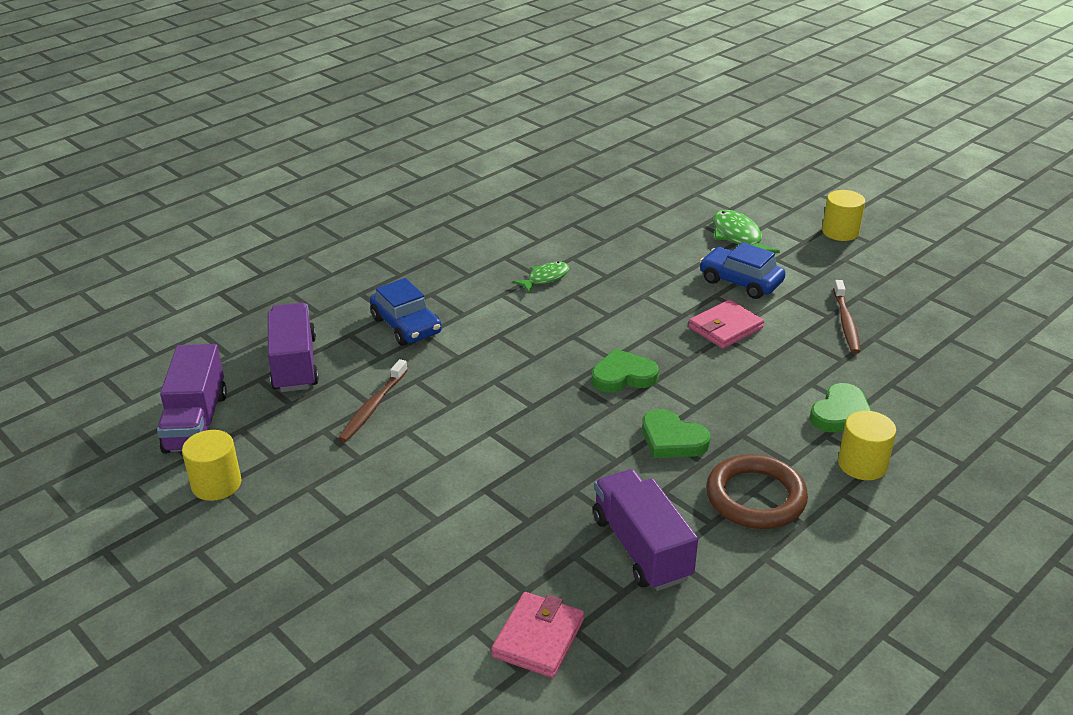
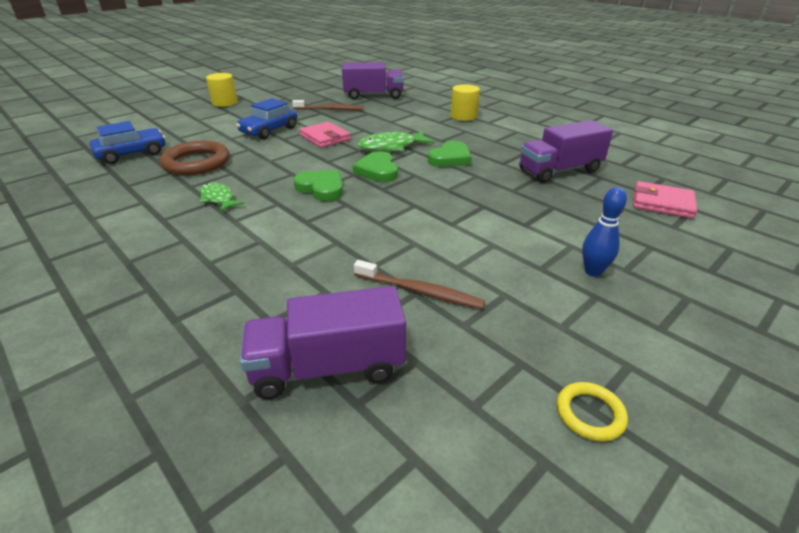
camera: 90 degrees left, 0 degrees up
(196, 422) = (465, 468): purple truck -> purple truck (373, 95)
(216, 484) = (590, 414): yellow cylinder -> yellow ring
(385, 525) = (593, 271): none -> blue bowling pin
(406, 325) = (268, 277): blue car -> blue car (132, 154)
(738, 237) = (207, 128): green fish -> green fish (391, 147)
(755, 497) = (499, 140): brown ring -> brown ring (196, 163)
(841, 413) = (420, 117): green heart -> green heart (321, 188)

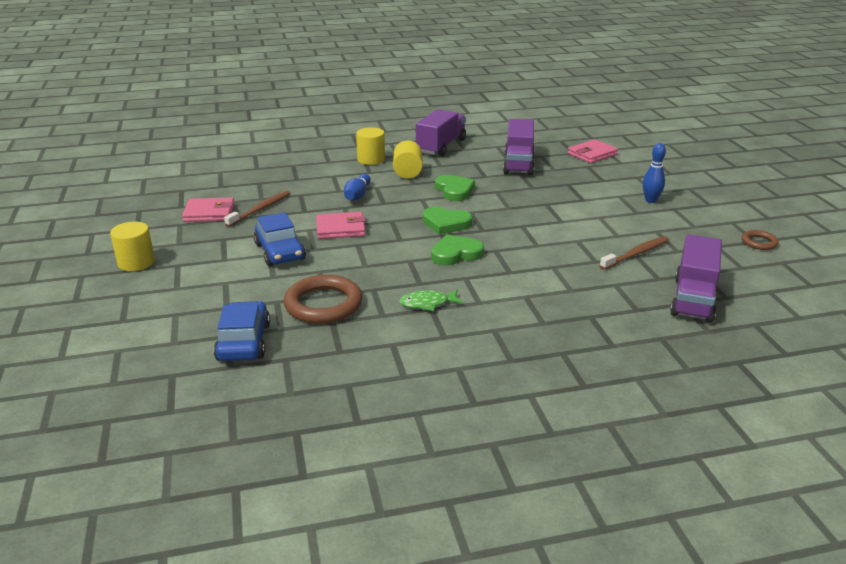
camera: 60 degrees left, 5 degrees down
(309, 100) = (209, 213): none -> pink wallet
(373, 95) = (251, 179): purple truck -> purple truck (441, 146)
(390, 128) = (357, 195): none -> blue bowling pin
(391, 147) = (402, 206): green fish -> none
(459, 133) = (407, 172): none -> yellow cylinder
(590, 414) = (759, 242): yellow ring -> brown ring

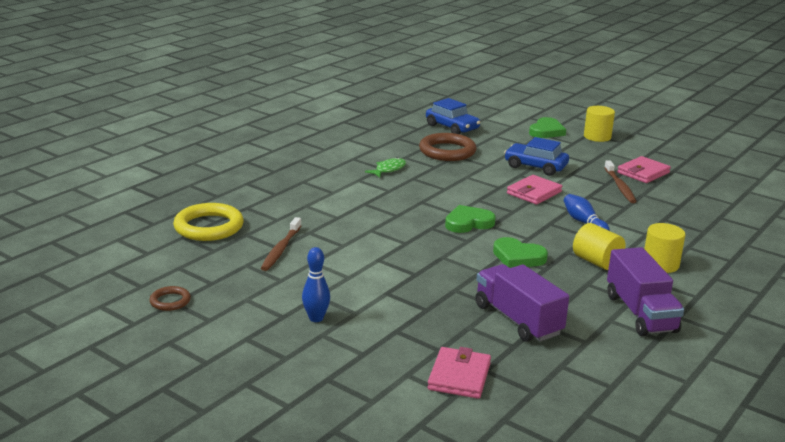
camera: 140 degrees right, 5 degrees down
(456, 254) = (421, 203): green heart -> green heart (546, 131)
(693, 299) = (209, 227): purple truck -> yellow ring

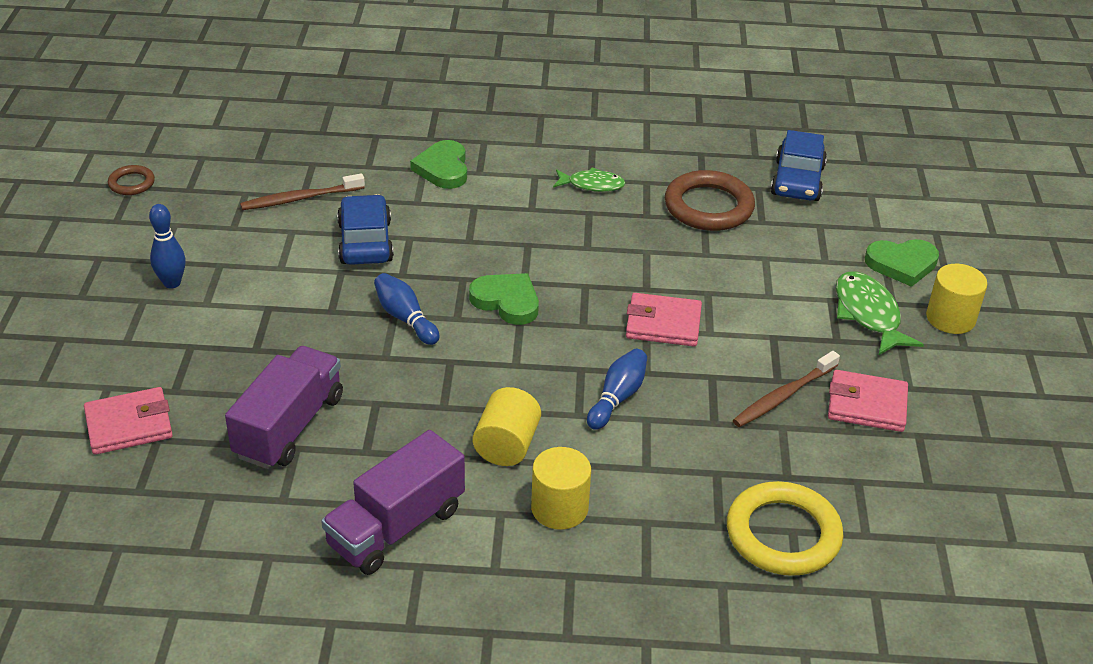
camera: 55 degrees right, 15 degrees up
(209, 227) = (305, 134): yellow ring -> yellow ring (783, 534)
(450, 254) = (405, 318): none -> blue bowling pin
(518, 257) = (452, 374): green heart -> green heart (443, 168)
(535, 166) = (755, 296): blue car -> blue car (365, 242)
(576, 150) = (868, 314): none -> green fish

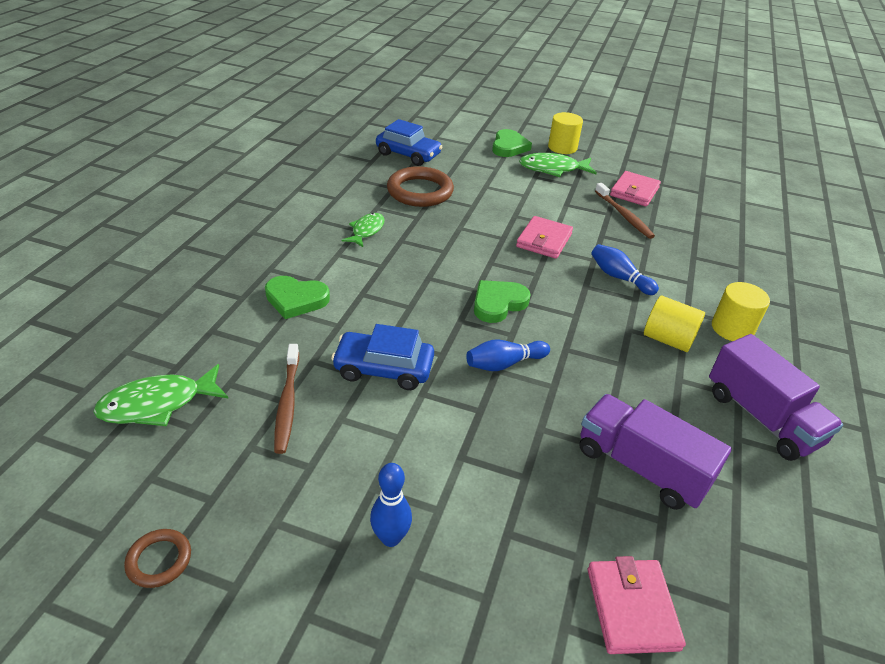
camera: 75 degrees left, 0 degrees up
(276, 137) = (158, 404): none -> green fish
(783, 534) = (745, 247): yellow ring -> none

